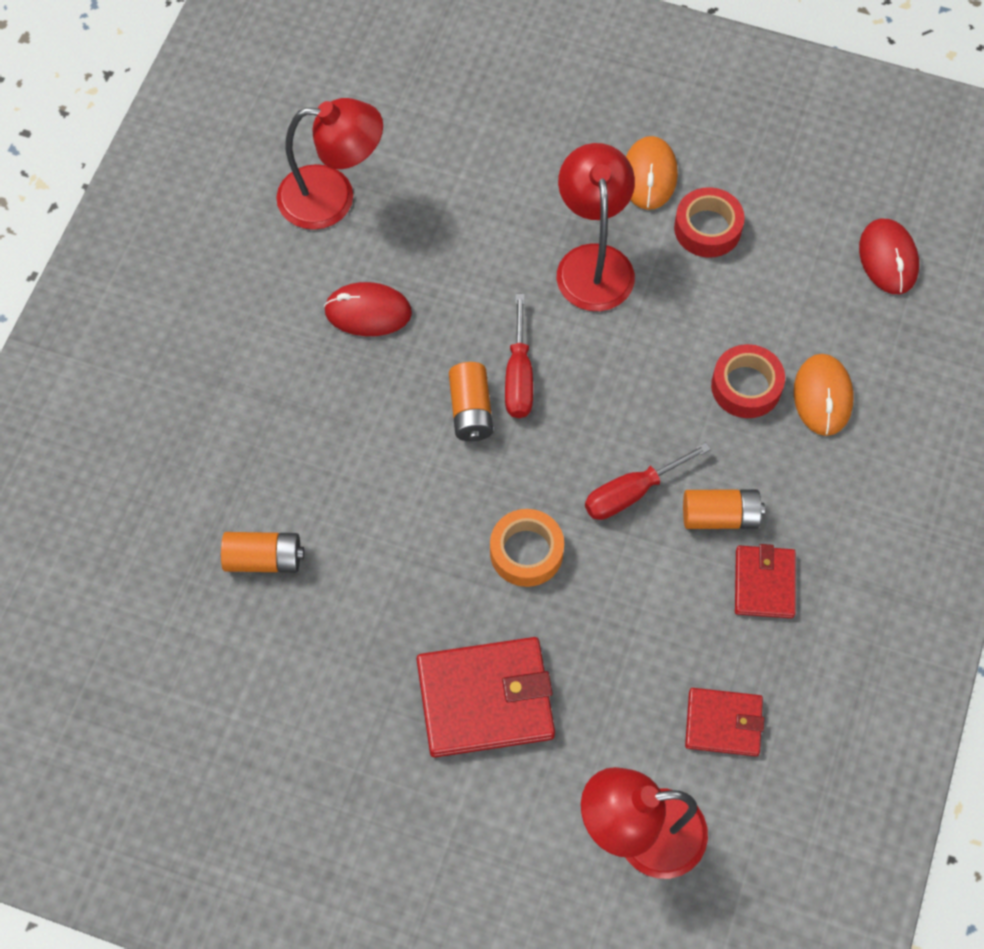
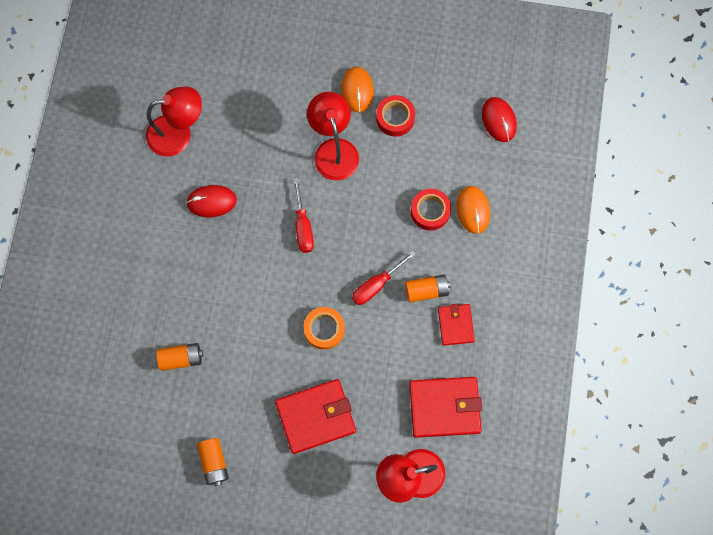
camera: 10 degrees left, 10 degrees up
(471, 410) = (280, 251): orange battery -> orange battery (214, 462)
(723, 723) = (444, 407): red wallet -> red wallet, size x1.71

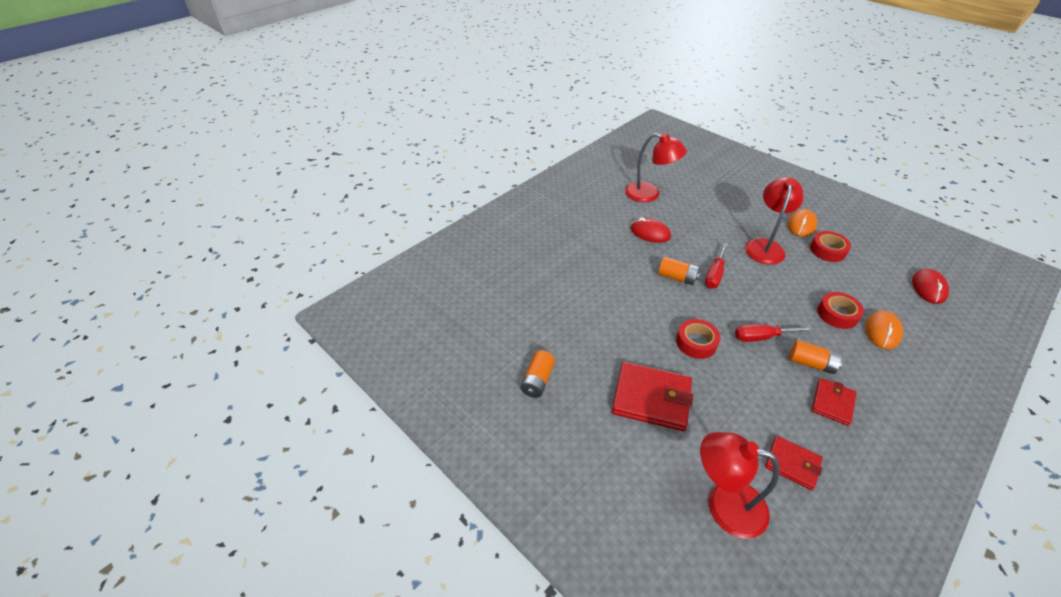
camera: 35 degrees right, 30 degrees down
(181, 358) = (563, 302): orange battery -> orange battery (677, 277)
(324, 329) = (696, 343): orange tape -> red tape
(444, 407) = (792, 464): red wallet -> red wallet, size x0.58

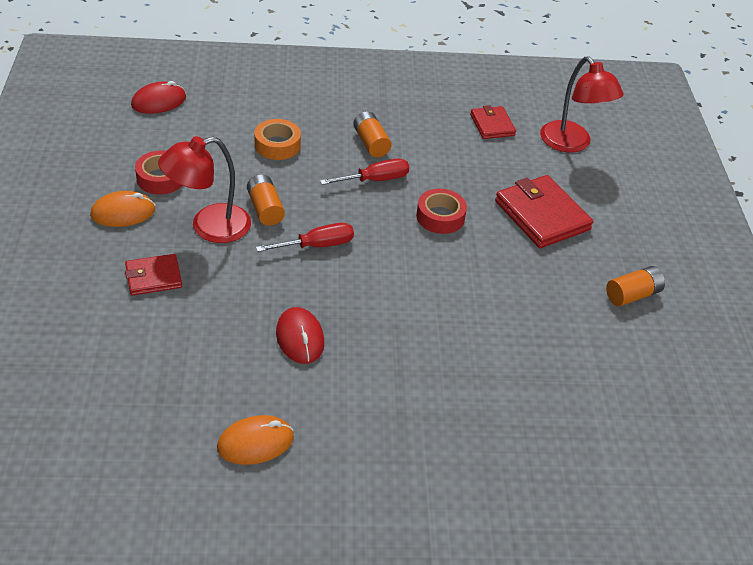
camera: 140 degrees left, 0 degrees up
(649, 194) = (200, 389): red lamp -> none
(677, 277) = (360, 272): orange battery -> orange battery (265, 209)
(762, 337) = (375, 180): red screwdriver -> red screwdriver turned 60 degrees counterclockwise
(832, 403) = (403, 121): red wallet -> red wallet (153, 277)
(837, 314) = (277, 145): red tape -> orange tape
(882, 331) = (270, 115): orange mouse -> orange mouse (255, 442)

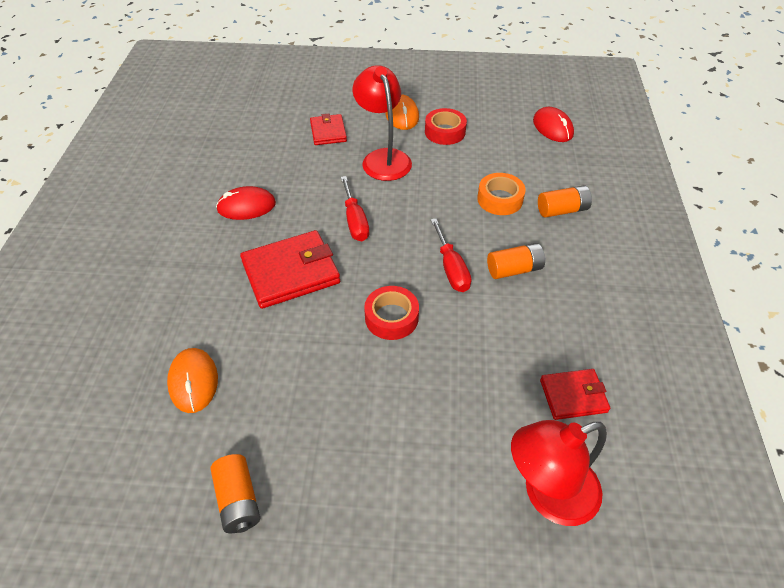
camera: 100 degrees right, 5 degrees up
(255, 442) = (154, 181): orange mouse -> orange mouse (193, 381)
(265, 209) = (405, 190): orange battery -> orange battery (562, 210)
(542, 215) = (391, 422): red wallet -> red wallet (291, 272)

